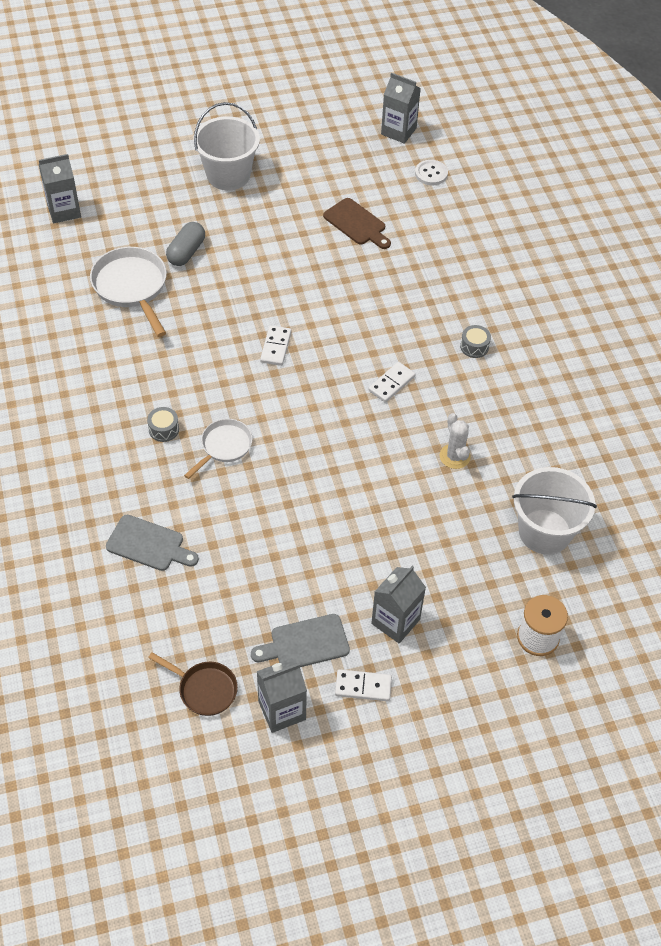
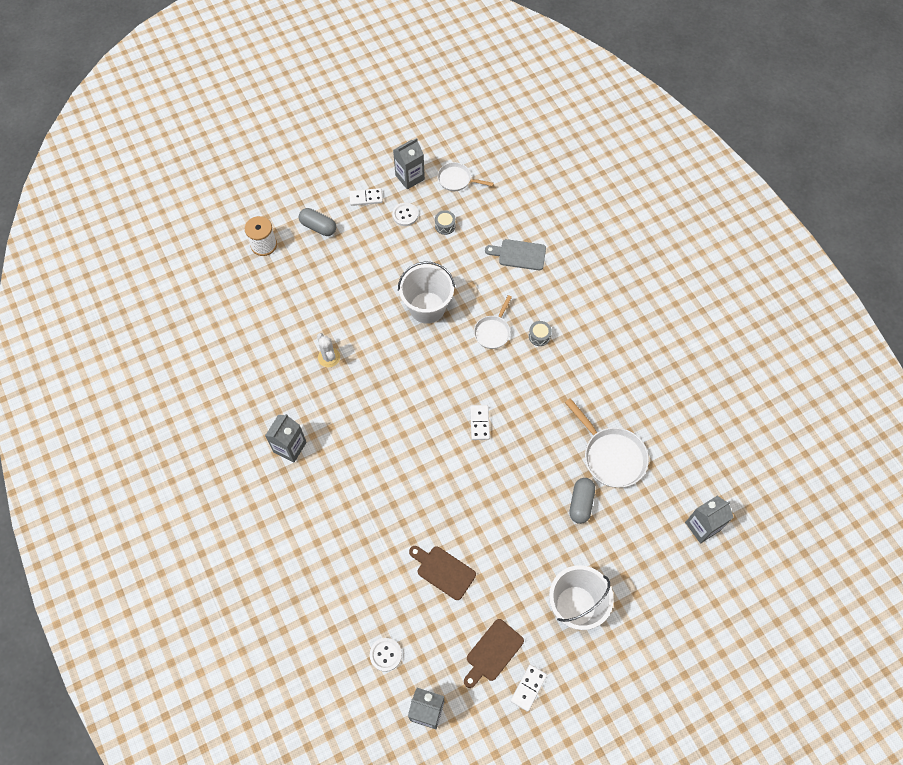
camera: 170 degrees right, 10 degrees up
(204, 689) = (457, 180): brown pan -> white pan
(305, 643) = (405, 215): grey cutting board -> white button
(324, 158) = (492, 652): none -> brown cutting board
(391, 383) = (384, 409): white domino -> white domino (528, 688)
(395, 621) = (353, 237): grey carton -> grey carton (290, 447)
(448, 650) = (318, 227): none -> grey capsule
(474, 346) = (324, 457): grey drum -> grey drum (445, 226)
(544, 531) = (262, 314): white bucket -> white bucket (427, 307)

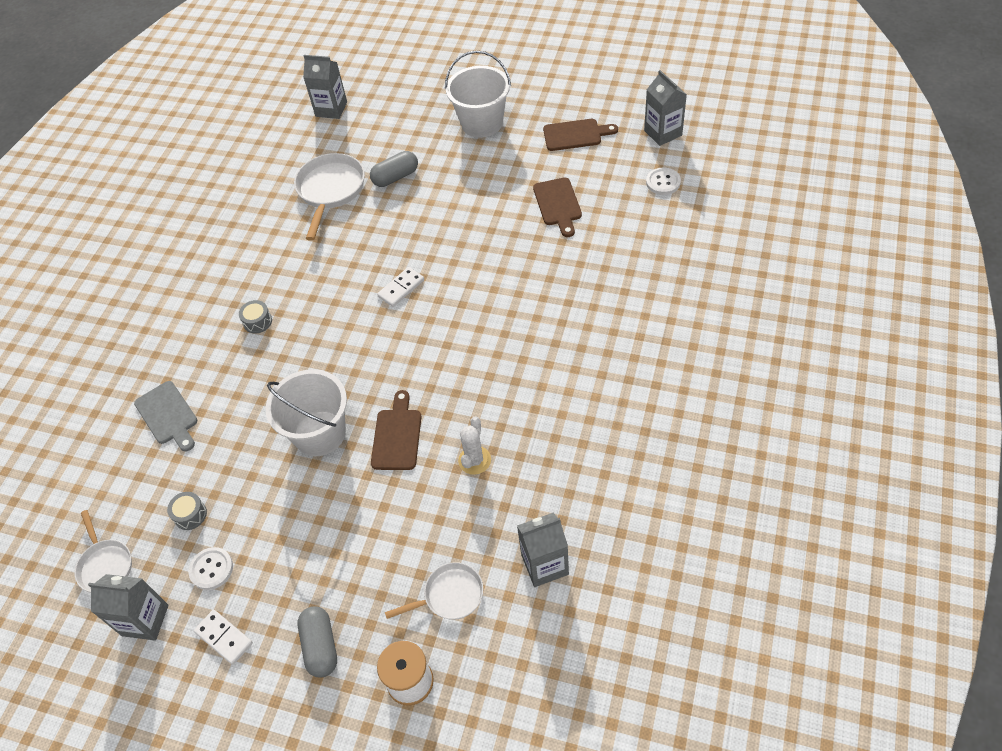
camera: 130 degrees left, 10 degrees down
(290, 447) = (602, 397): grey carton -> grey carton (545, 564)
(384, 338) = (397, 436): none -> brown cutting board
(493, 331) = (290, 358): white pan -> white pan (449, 596)
(528, 688) = (571, 102): white domino -> none

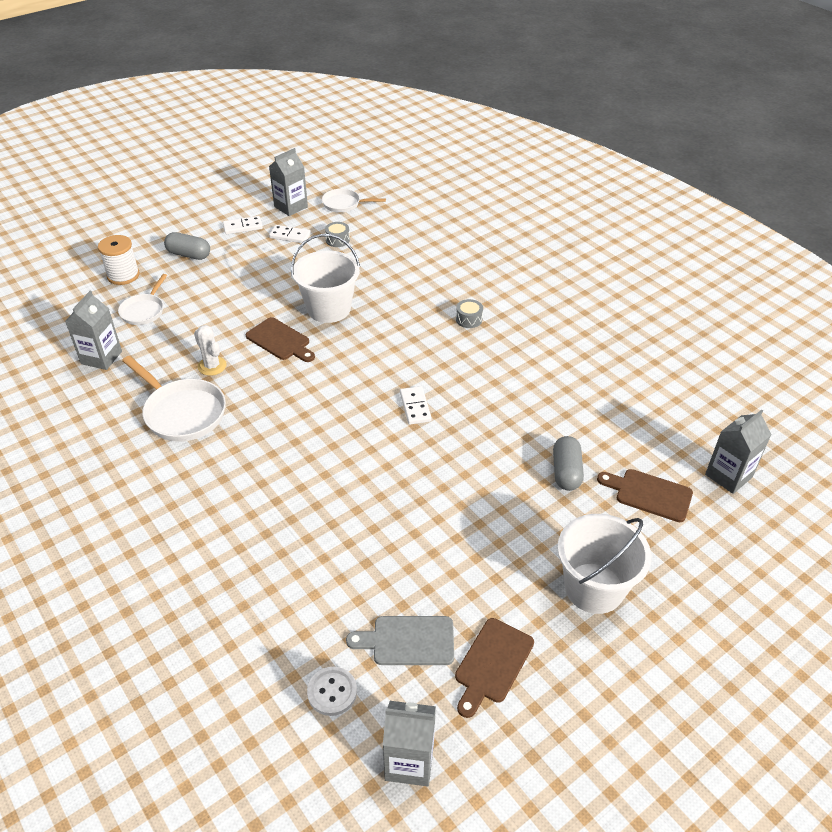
camera: 120 degrees right, 10 degrees down
(168, 415) = (427, 254): grey cutting board -> grey cutting board (408, 641)
(211, 569) = (290, 236): white button -> white domino
(330, 191) = (589, 419): white pan -> white pan (182, 412)
(558, 204) = (399, 572): brown cutting board -> brown cutting board (649, 494)

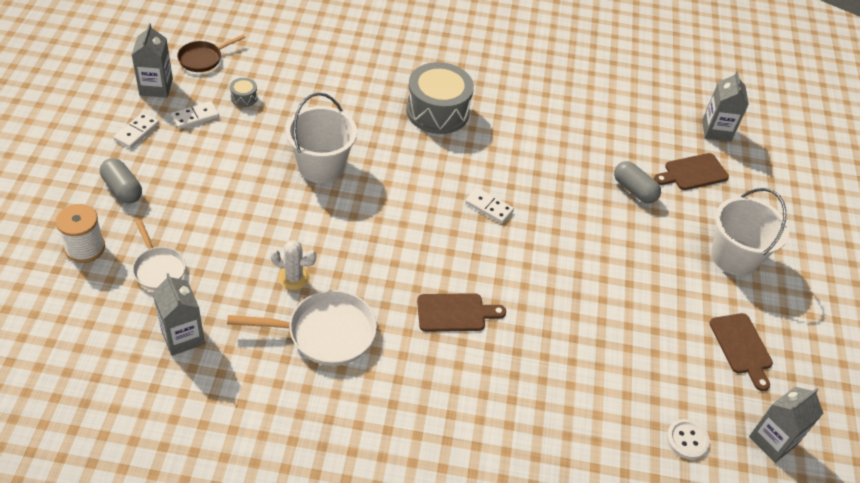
camera: 50 degrees left, 5 degrees up
(189, 255) = (123, 189): grey capsule -> grey capsule turned 75 degrees clockwise
(280, 341) = (319, 219): brown cutting board -> brown cutting board (455, 313)
(344, 204) = (203, 59): white pan -> brown pan
(408, 641) = (685, 372): grey cutting board -> none
(469, 319) = (437, 111): grey drum -> grey drum, size x2.44

